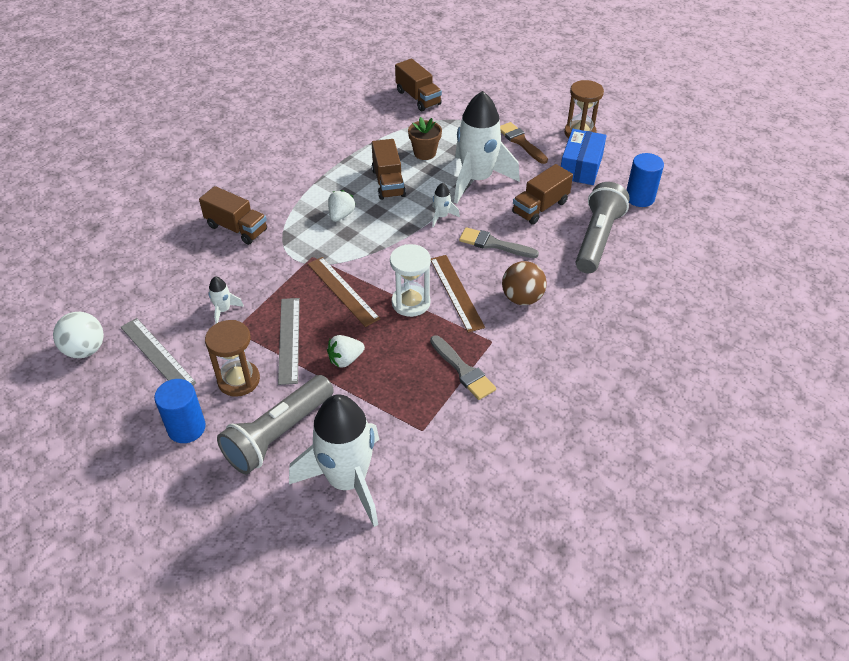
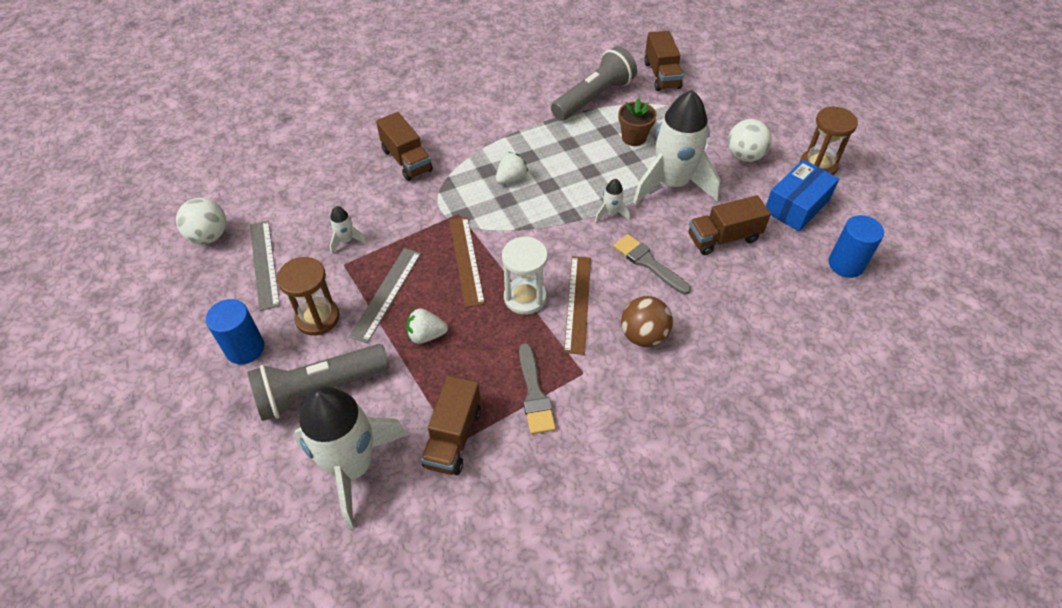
camera: 25 degrees right, 5 degrees up
(388, 183) = (578, 159): brown truck -> brown truck (453, 437)
(521, 142) = (744, 156): brown brush -> white ball
(597, 239) = (767, 297): grey flashlight -> grey flashlight (593, 98)

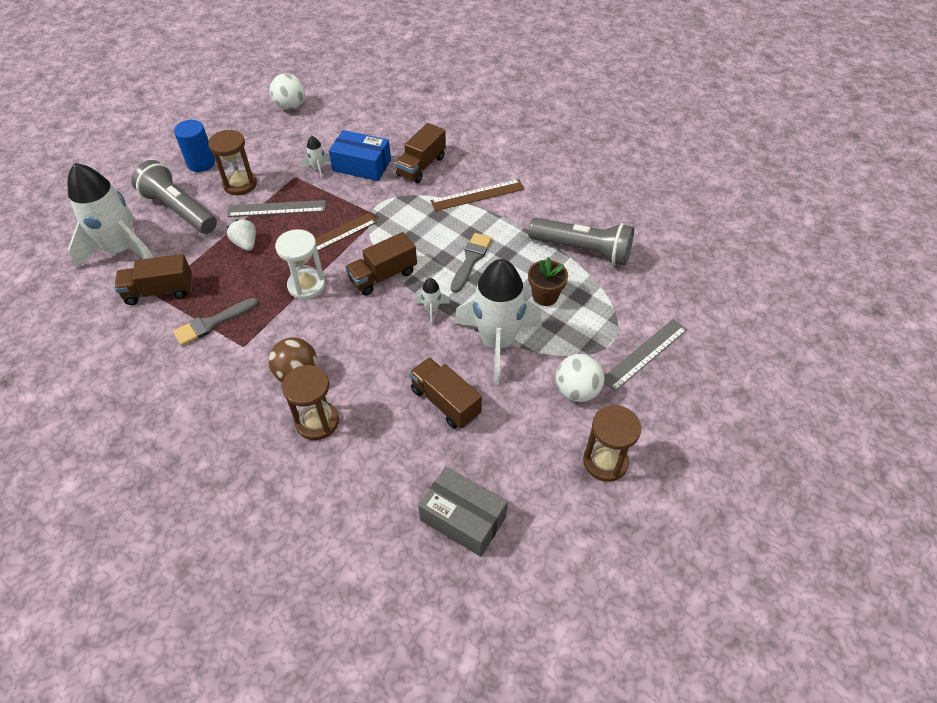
camera: 65 degrees right, 0 degrees up
(264, 264) = (277, 140): grey ruler -> grey ruler (644, 354)
(511, 179) = (437, 232): white strawberry -> none
(577, 303) = (315, 320): brown ruler -> brown ruler (477, 195)
(648, 263) = (384, 354): grey brush -> grey brush (471, 260)
(661, 75) = (658, 290): brown truck -> brown truck (383, 276)
(709, 335) = (317, 422): none -> brown hourglass
(796, 205) = (528, 454): blue box -> blue box (362, 165)
(846, 264) = (463, 518): blue cylinder -> grey box

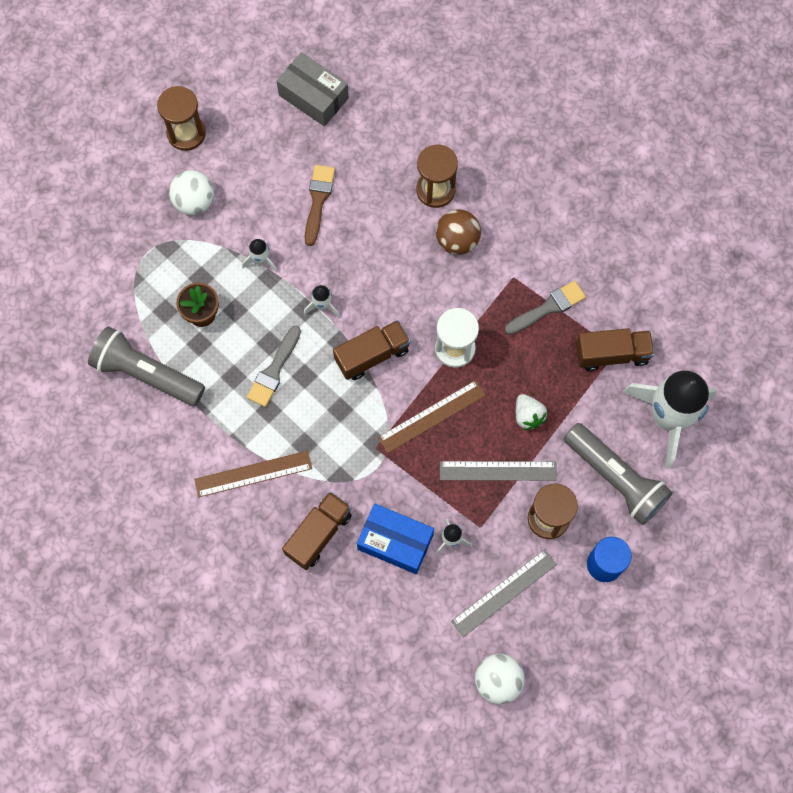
camera: 175 degrees left, 20 degrees up
(445, 402) = (318, 200): brown truck -> brown brush
(497, 343) = (261, 260): white rocket -> white rocket, size x0.41
(644, 354) = (119, 235): grey ruler -> grey ruler (504, 592)

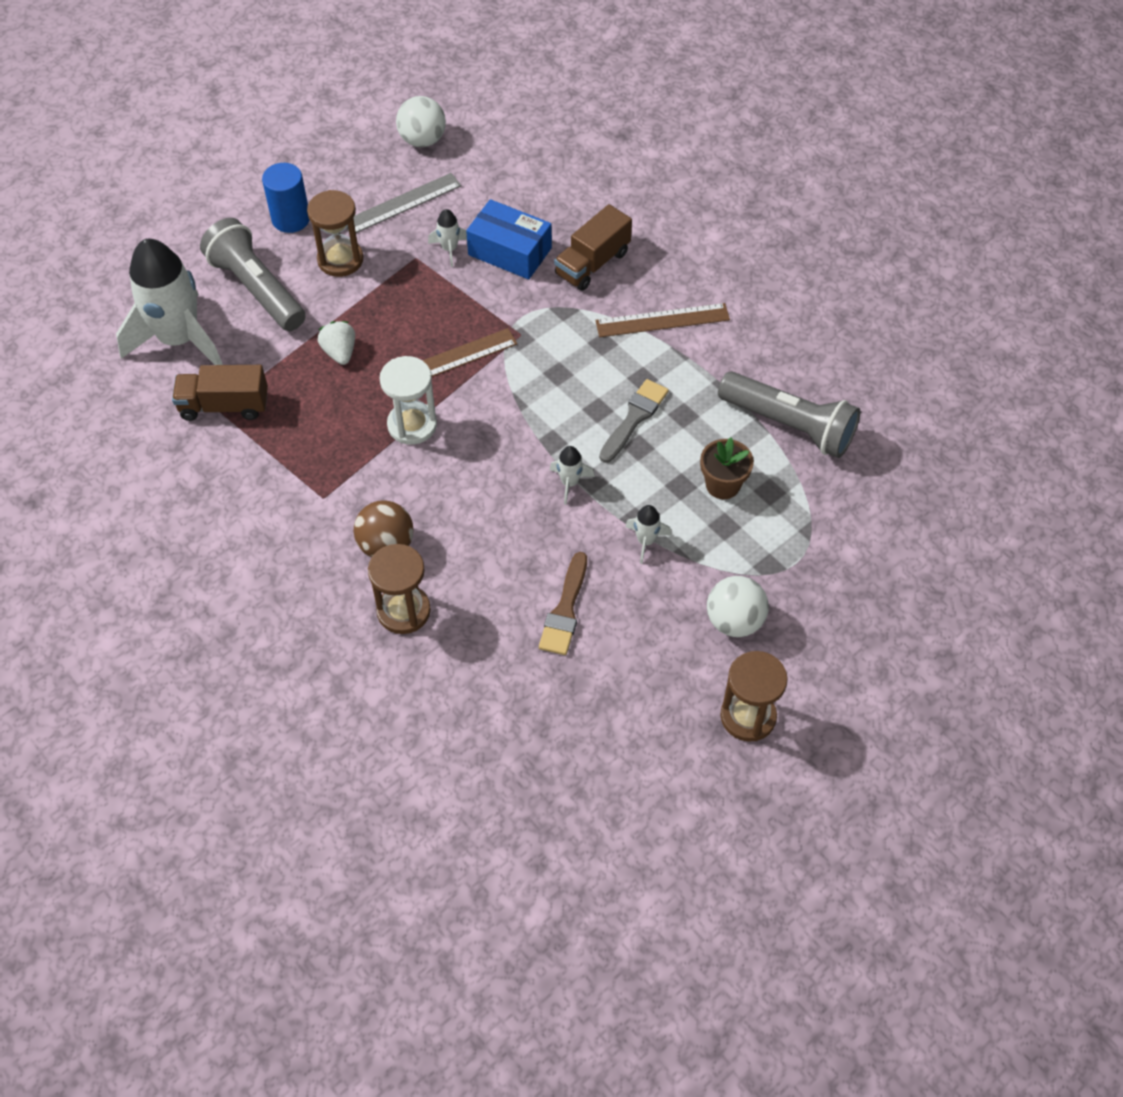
camera: 175 degrees left, 15 degrees down
(313, 96) = (560, 756): grey box -> none
(372, 355) = (514, 425): brown truck -> none
(498, 471) = (386, 304): grey ruler -> none
(548, 307) = (287, 460): grey brush -> none

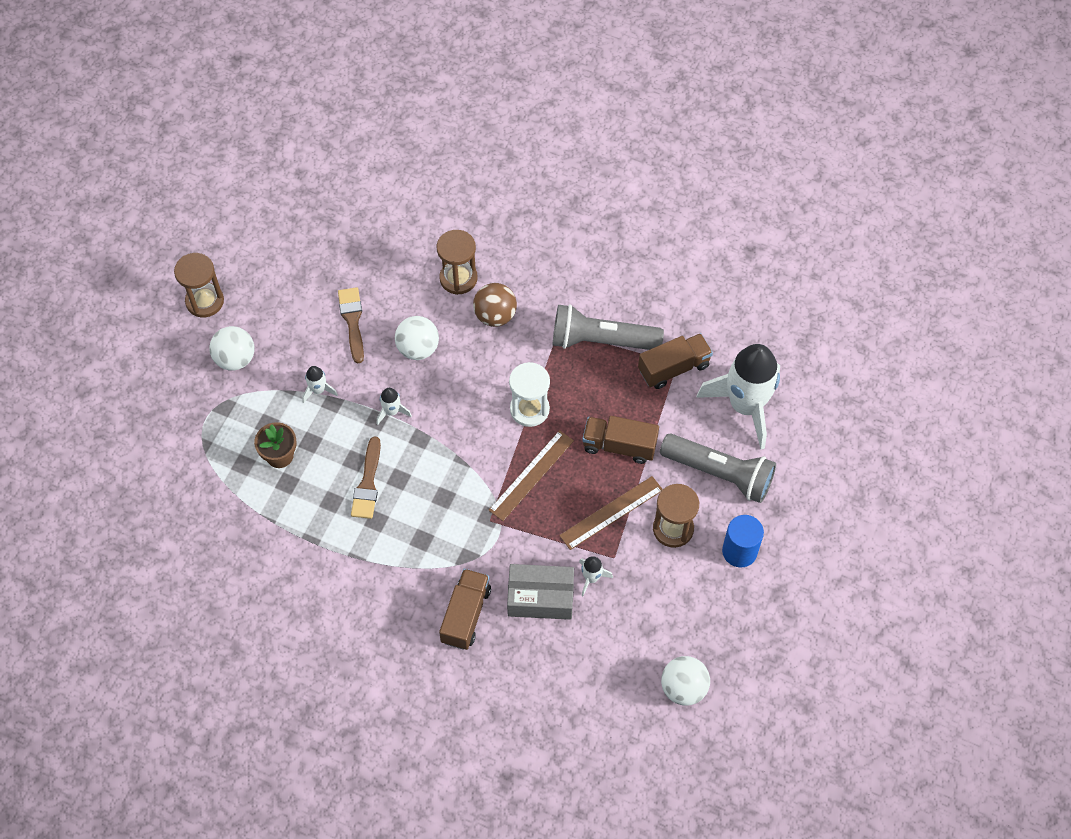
camera: 155 degrees right, 5 degrees up
(340, 352) = (619, 446): white strawberry -> brown truck
(402, 204) = (658, 607): grey ruler -> none
(501, 543) = (418, 348): none -> white ball
(510, 251) = (540, 597): blue box -> grey box
(634, 418) = (367, 483): grey brush -> brown brush
(662, 320) = (383, 582): brown ruler -> brown ruler (611, 513)
(789, 425) = (246, 526): grey flashlight -> grey flashlight (602, 340)

